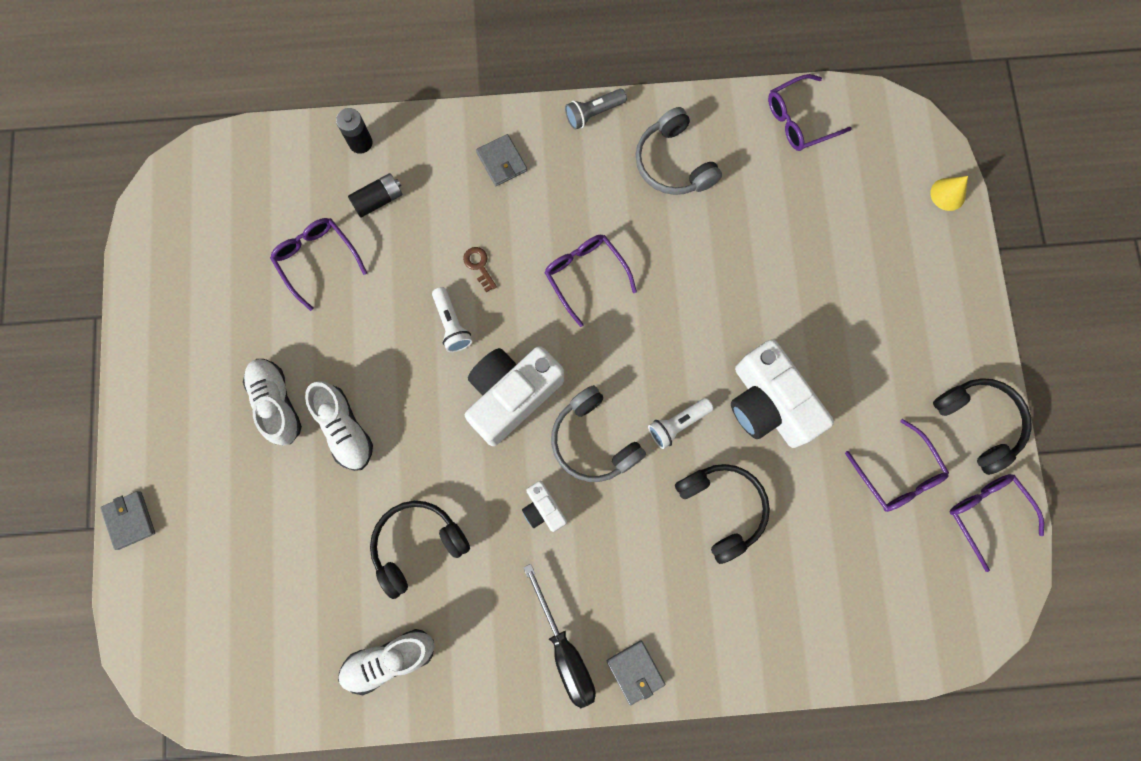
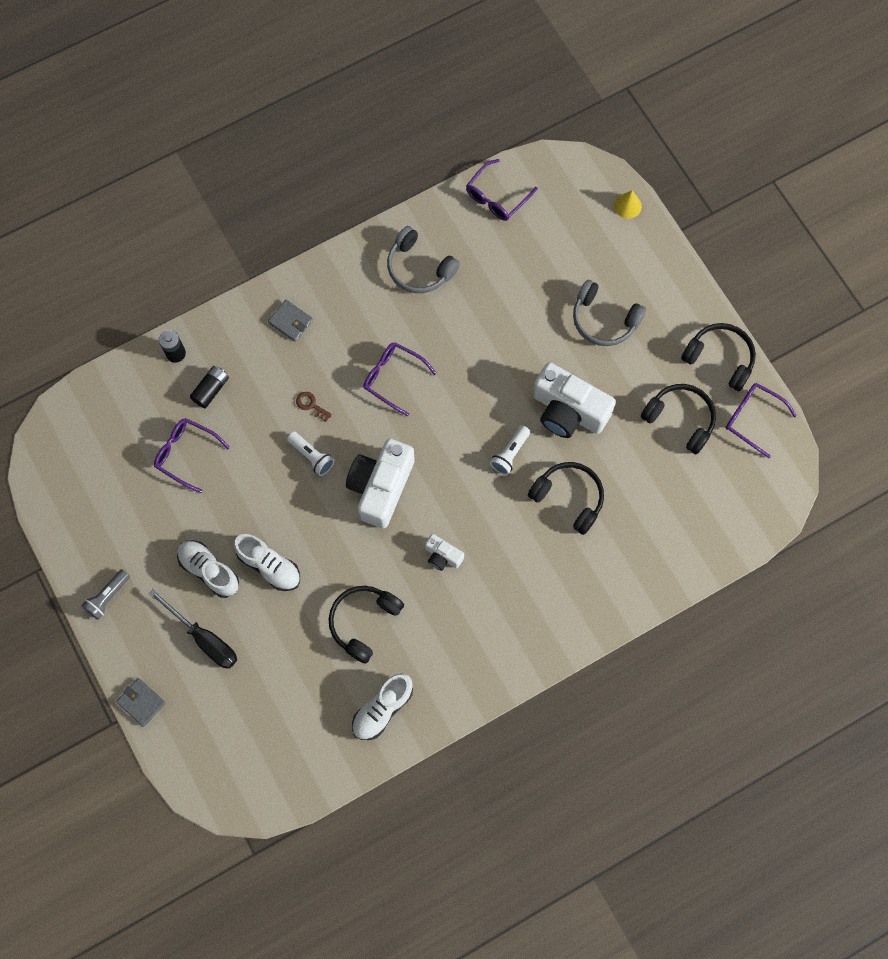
camera: 25 degrees left, 5 degrees down
(564, 650) = (503, 645): black screwdriver -> black screwdriver (204, 638)
(593, 113) = (342, 256): grey flashlight -> grey flashlight (108, 597)
(593, 441) = (455, 492): grey headphones -> grey headphones (604, 320)
(635, 672) = (560, 636): grey wallet -> none
(898, 474) = (680, 419): purple glasses -> black headphones

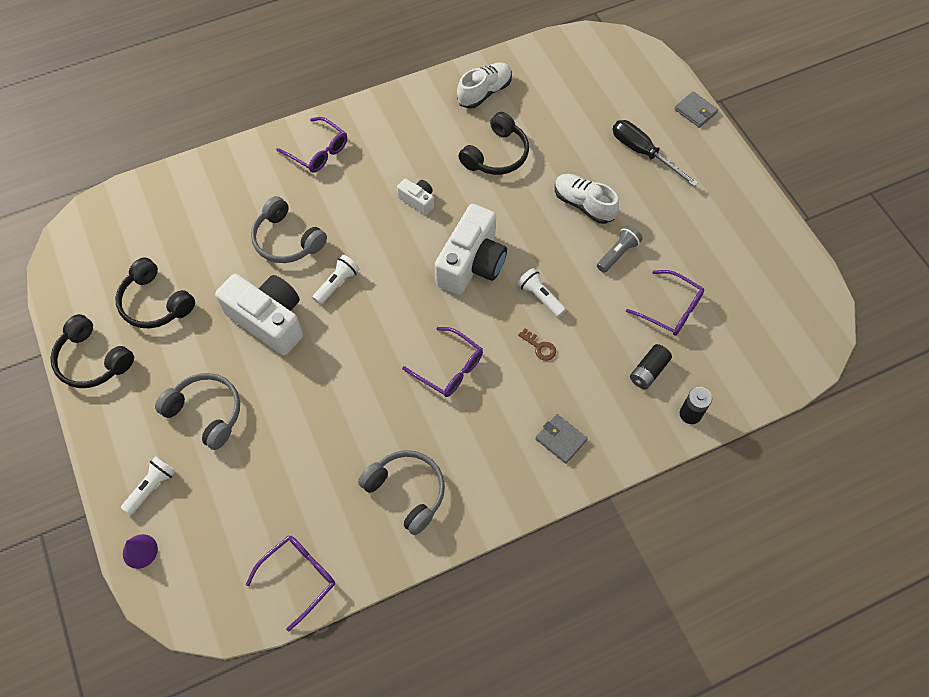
camera: 175 degrees left, 10 degrees down
(108, 597) = (736, 191): grey flashlight -> grey flashlight (618, 254)
(209, 570) = (641, 205): white shoe -> none
(569, 498) = (287, 240): black headphones -> grey headphones
(627, 206) = (140, 551): yellow cone -> purple cone
(633, 254) = (152, 487): none -> white flashlight
(752, 418) = (81, 298): purple glasses -> purple glasses (318, 151)

